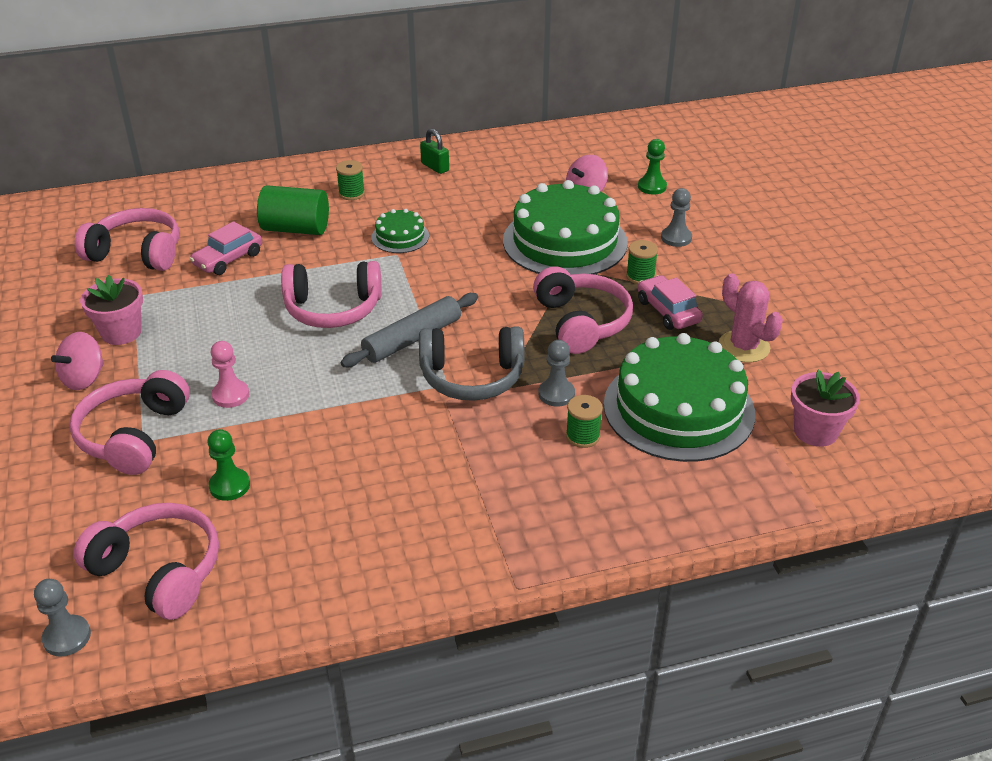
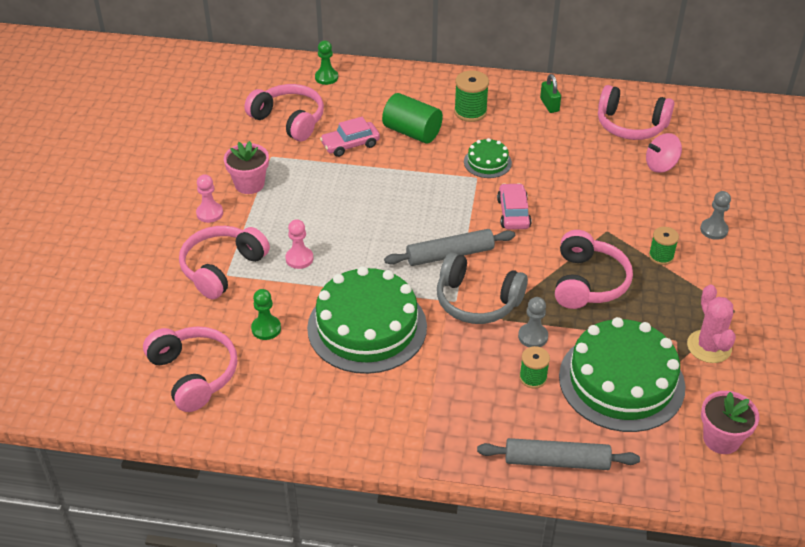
camera: 25 degrees right, 5 degrees up
(67, 637) = (120, 399): grey pawn -> none
(84, 378) = (209, 213): pink spinning top -> pink pawn
(333, 309) = (405, 210): pink headphones -> pink headphones (630, 125)
(351, 193) = (470, 112): green spool -> green spool, size x1.51
(565, 241) = (617, 205): green cake -> green cake (367, 327)
(652, 187) = (723, 175): green pawn -> green pawn (326, 77)
(663, 514) = (557, 461): none -> grey rolling pin
(668, 311) = (664, 295): pink car -> pink car (513, 213)

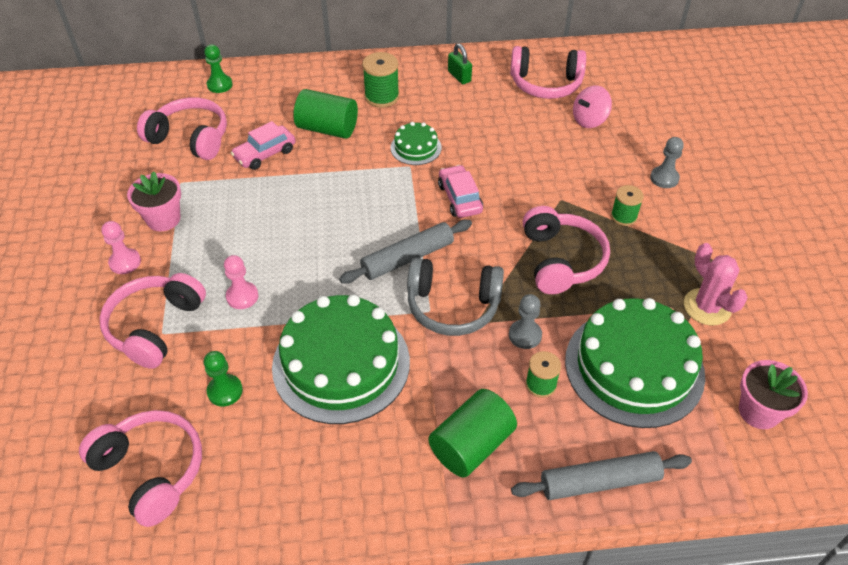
camera: 15 degrees left, 5 degrees up
(457, 411) = (471, 445): none -> green cylinder

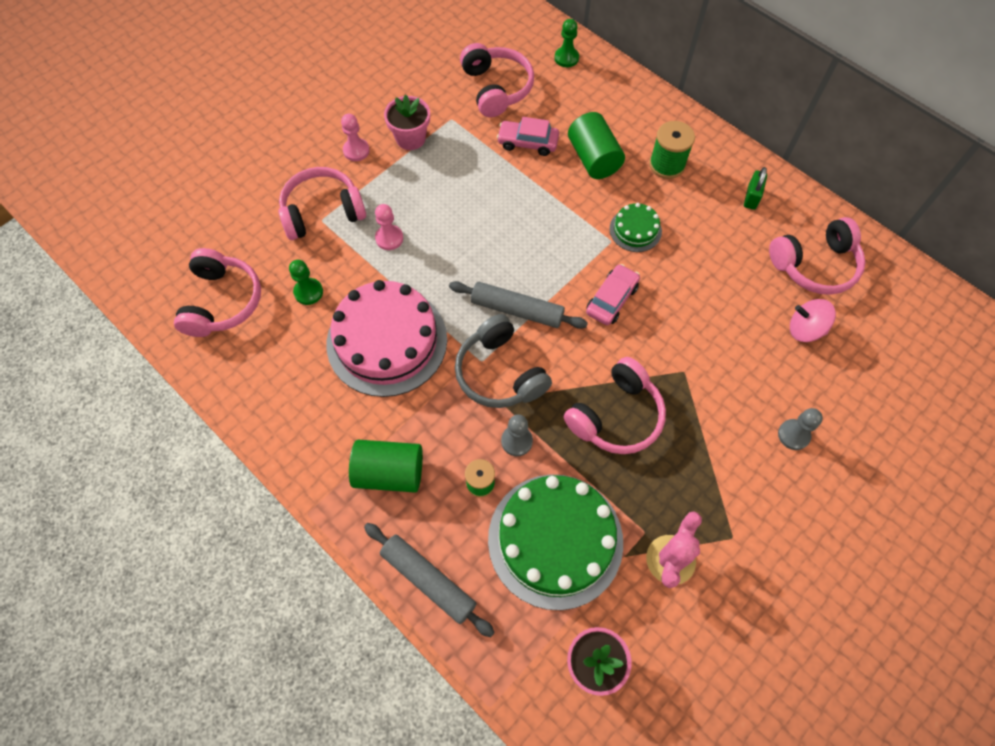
camera: 50 degrees right, 15 degrees up
(341, 363) = (387, 341): green cake -> pink cake
(545, 84) = (815, 265): pink headphones -> pink headphones turned 75 degrees counterclockwise
(623, 216) = (712, 431): green spool -> none

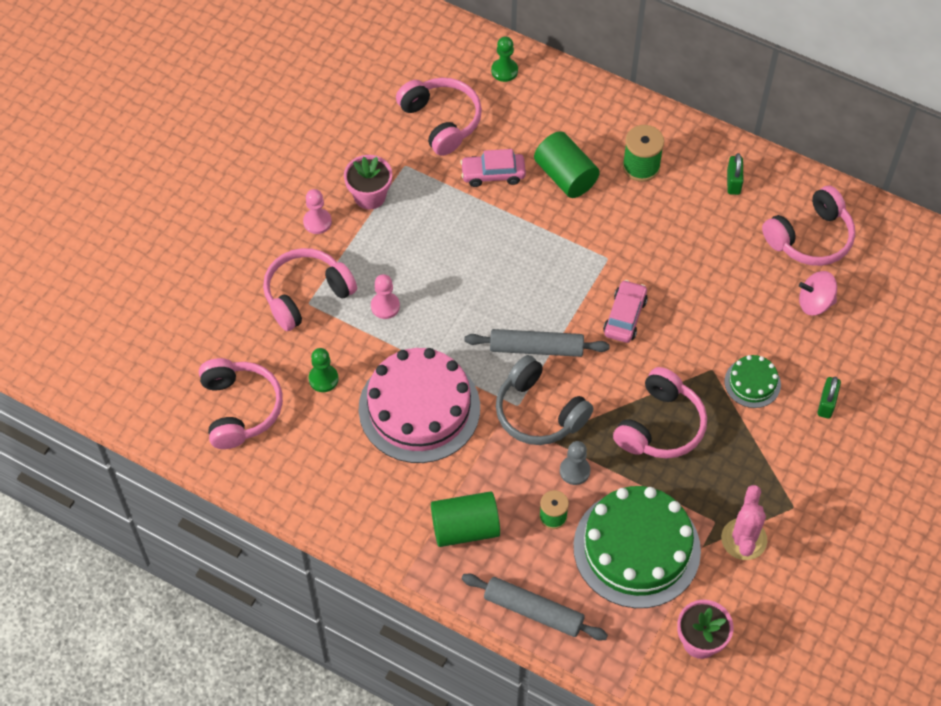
camera: 15 degrees left, 5 degrees down
(635, 230) = (628, 241): green cake -> green cake (752, 383)
(793, 435) = (826, 404): grey pawn -> green padlock

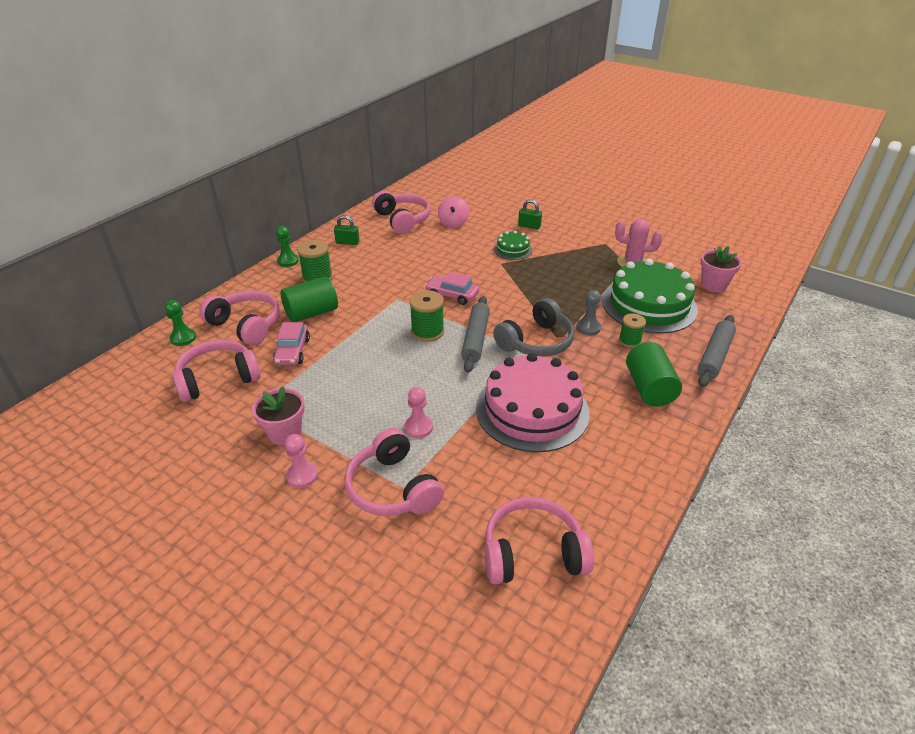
camera: 85 degrees left, 20 degrees down
(323, 379) = (497, 477): green pawn -> green pawn (288, 261)
(544, 297) = (427, 332): none -> green spool
(660, 426) = (547, 287): pink headphones -> pink headphones (246, 325)

